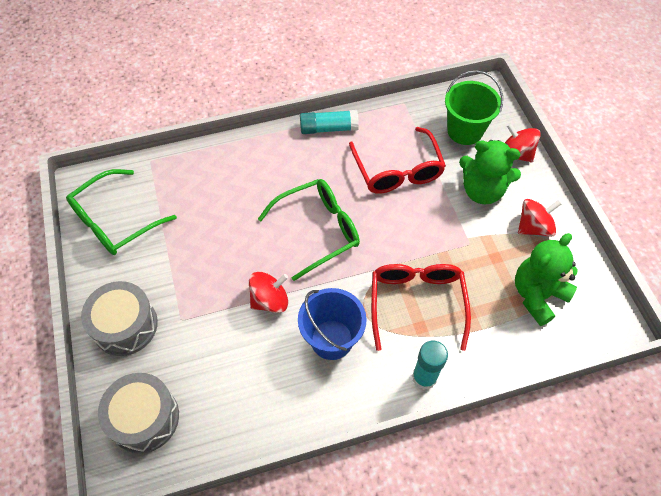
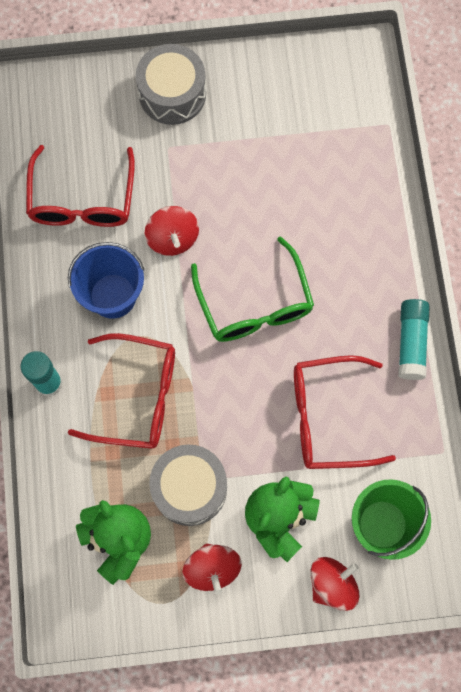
camera: 100 degrees right, 15 degrees up
(115, 221) = (306, 85): green glasses -> none
(144, 418) = (69, 109): grey drum -> grey drum (189, 488)
(241, 385) = (82, 200): none -> red glasses

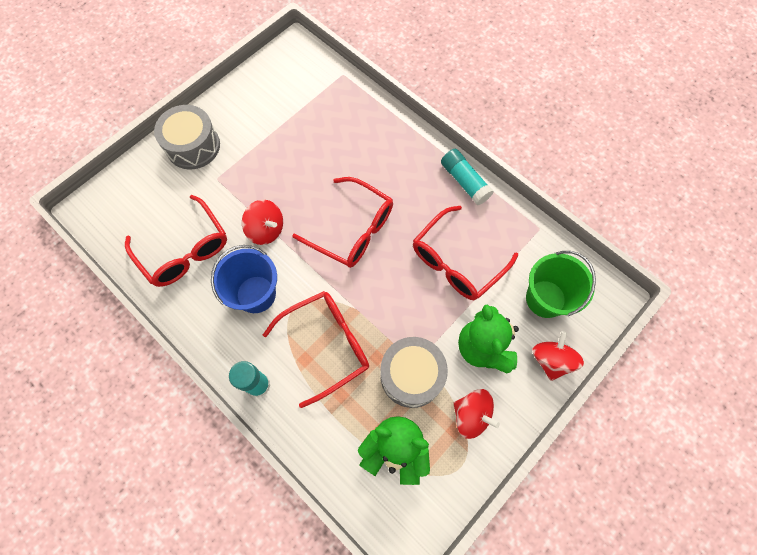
camera: 40 degrees left, 5 degrees down
(254, 304) = (352, 230): green glasses -> red glasses

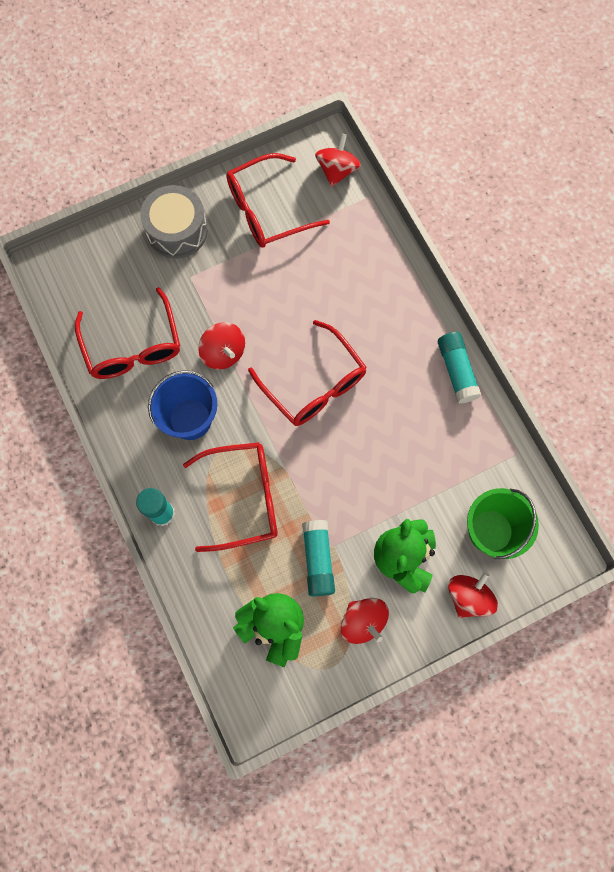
camera: 20 degrees right, 5 degrees up
(310, 63) = (337, 170): none -> red spinning top
(411, 375) = (318, 560): grey drum -> turquoise glue stick
(457, 261) = (412, 457): red glasses -> red glasses (267, 210)

